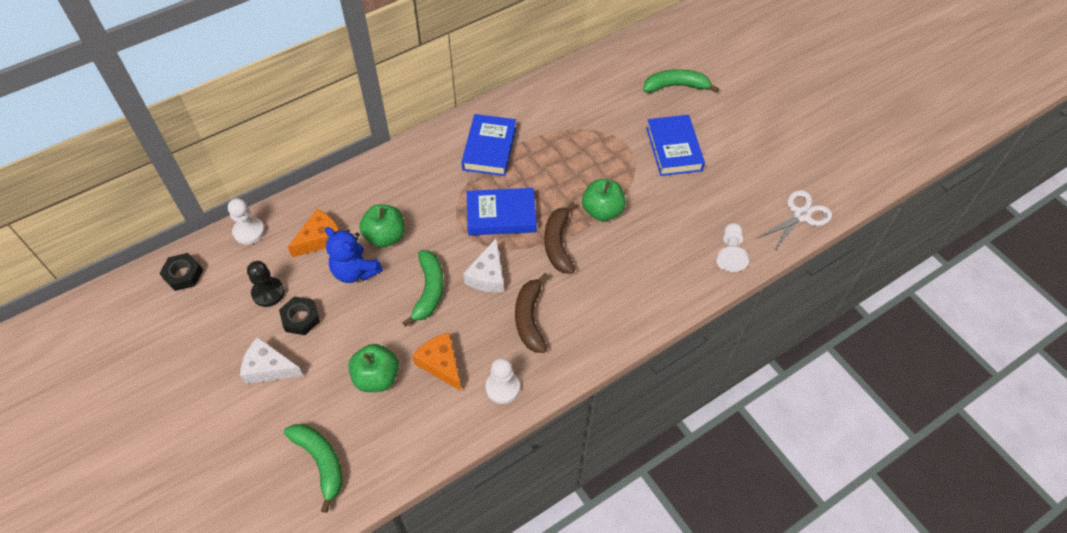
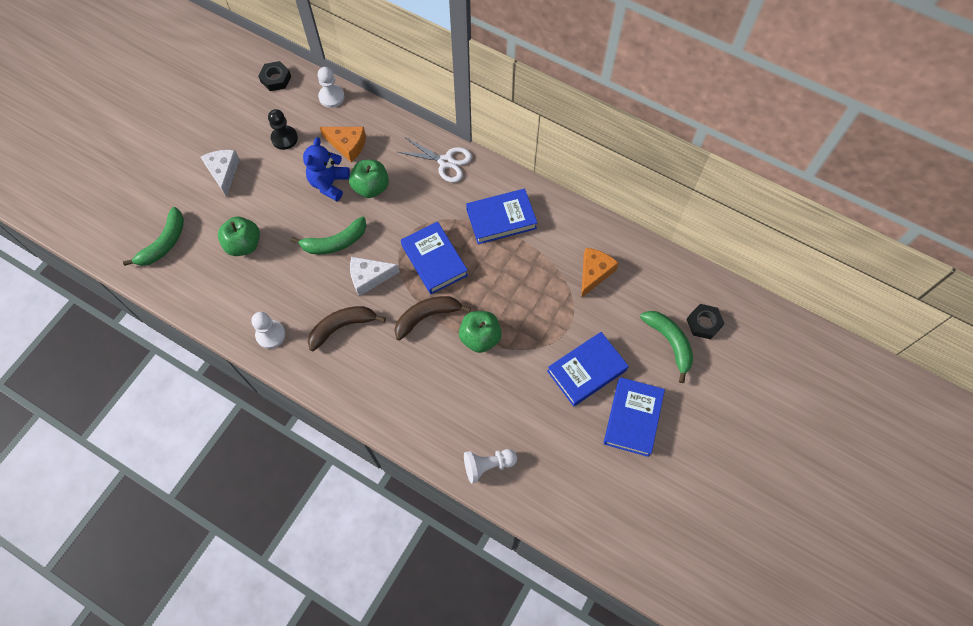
camera: 65 degrees right, 10 degrees up
(301, 318) = (272, 170): black nut -> black nut (704, 323)
(441, 364) = (273, 282): orange cheese -> orange cheese (594, 273)
(731, 137) = (632, 418): none -> blue book
(801, 215) = (567, 518): white scissors -> white scissors (446, 162)

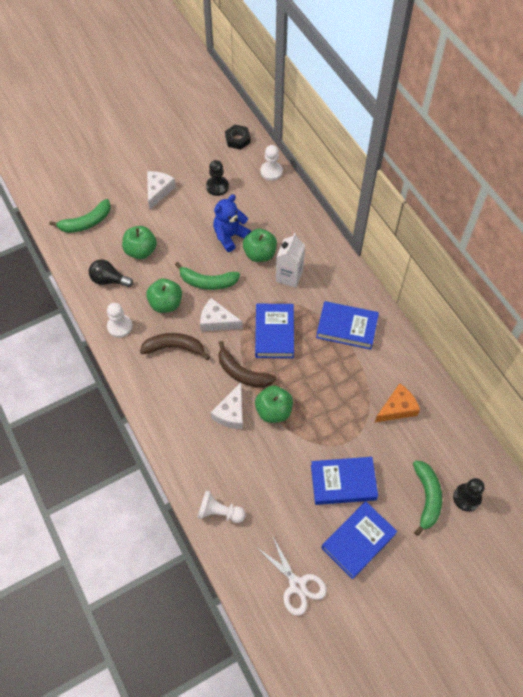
camera: 30 degrees right, 5 degrees down
(228, 292) = (109, 280): none -> black light bulb
(305, 286) = (166, 303): none -> green apple
(347, 145) = (261, 213): orange cheese -> none
(414, 195) = (289, 276): none -> white carton
(427, 316) = (242, 373): brown banana -> brown banana turned 150 degrees counterclockwise
(440, 362) = (231, 413): none -> white cheese
(446, 162) = (329, 262): white scissors -> white scissors (297, 585)
(704, 323) = (467, 498): black nut -> black pawn

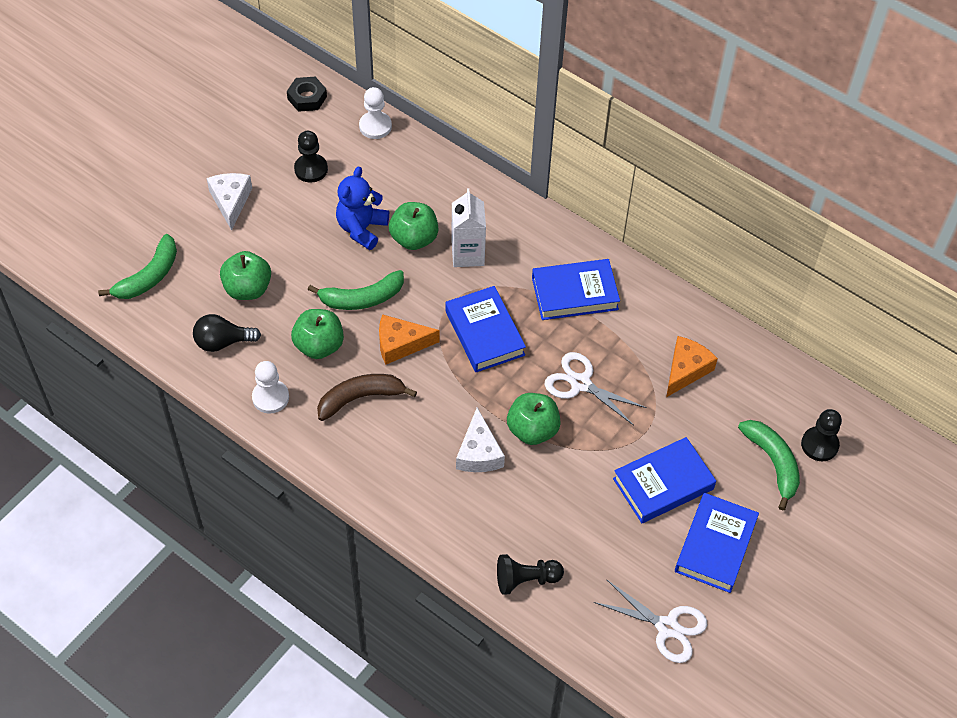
camera: 25 degrees left, 5 degrees down
(217, 321) = (400, 344): white cheese -> orange cheese
(219, 512) = (526, 579): white pawn -> black pawn
(242, 373) = (468, 398): brown banana -> none
(321, 391) = (580, 383): none -> white scissors

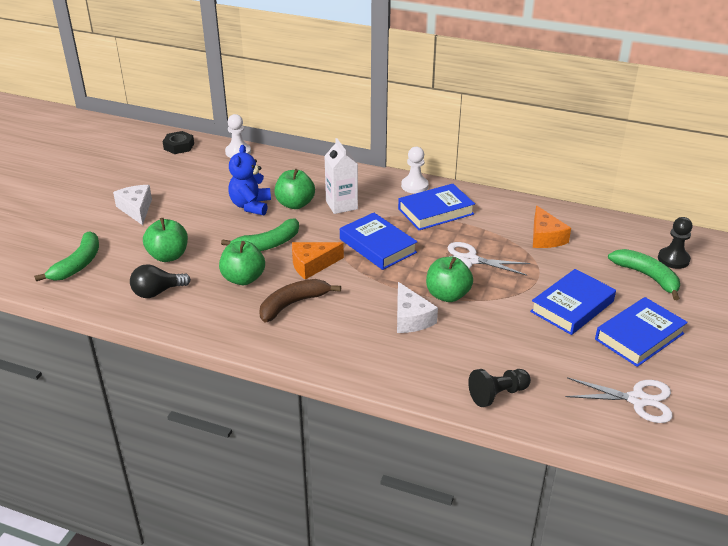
camera: 15 degrees left, 20 degrees down
(270, 397) = (213, 319): white pawn -> white pawn (414, 186)
(311, 169) = (196, 181): black pawn -> none
(686, 370) = (545, 237): orange cheese -> orange cheese turned 150 degrees clockwise
(715, 546) = (639, 336): blue book -> blue book turned 45 degrees clockwise

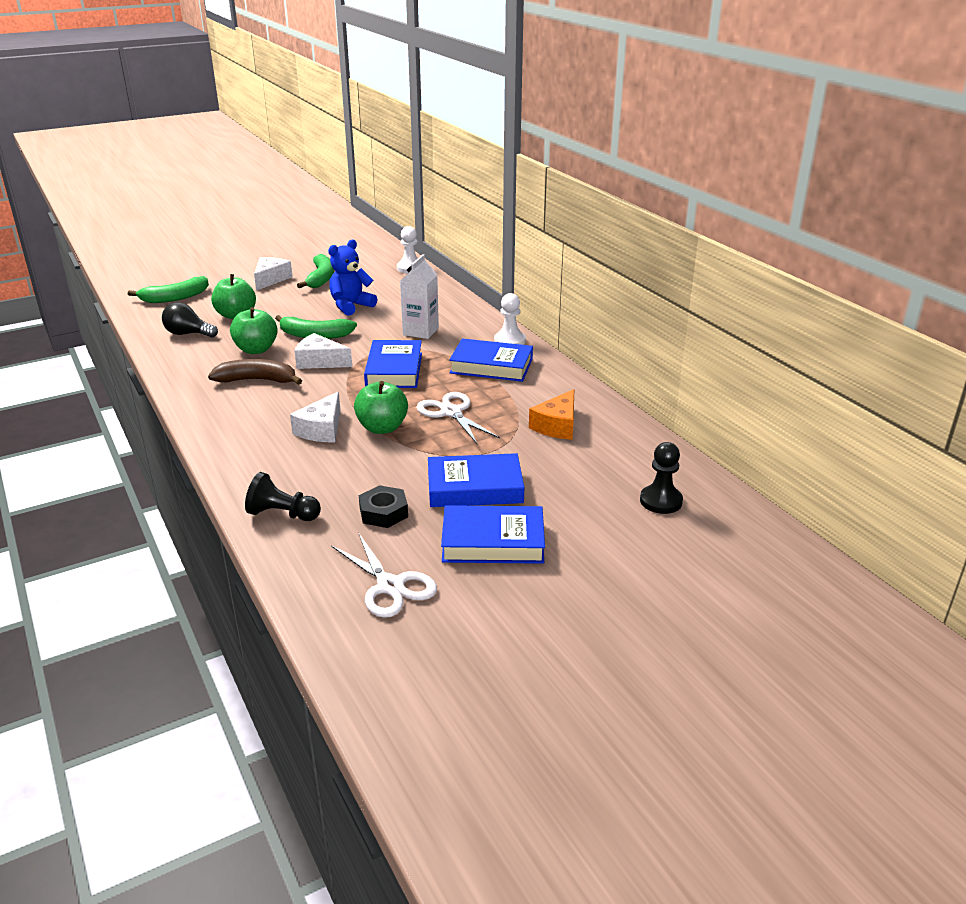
camera: 40 degrees right, 5 degrees down
(179, 146) = (374, 250): black nut -> black nut (383, 512)
(295, 204) = (386, 317): green apple -> none
(312, 265) = (320, 361): orange cheese -> white cheese
(647, 276) = (600, 501): green banana -> green banana (321, 278)

